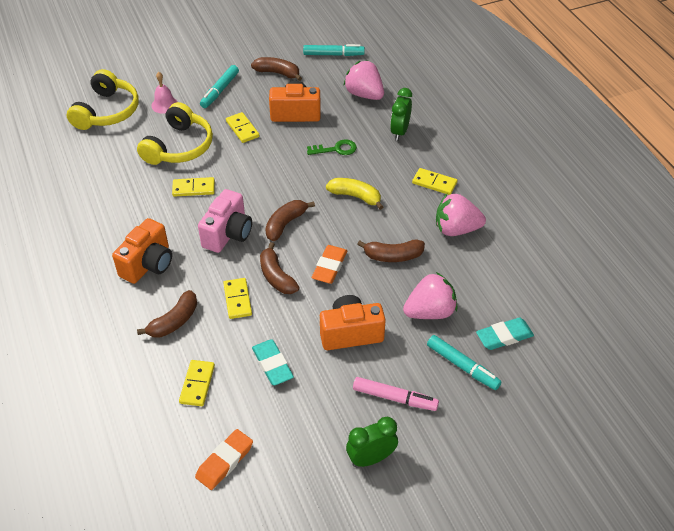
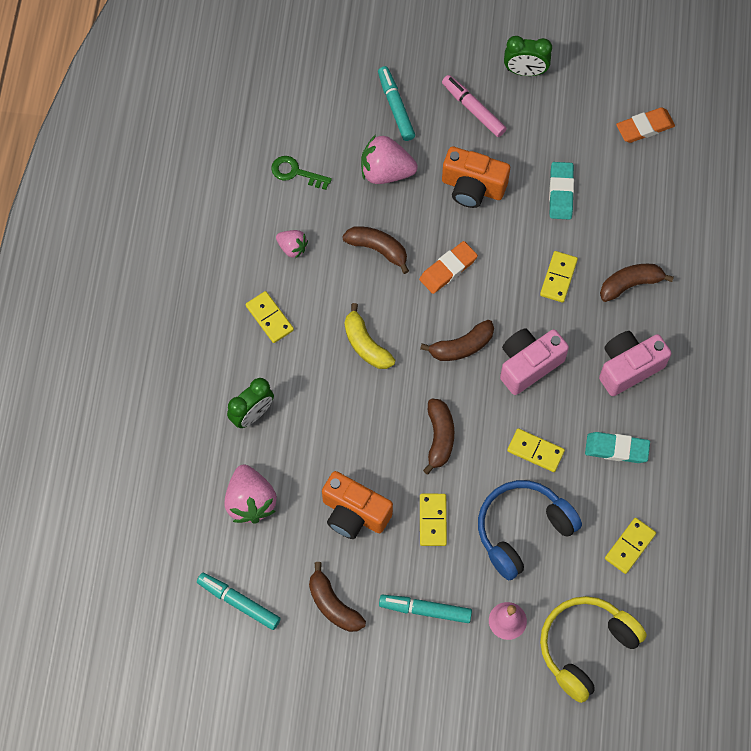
camera: 150 degrees left, 20 degrees up
(148, 264) = (628, 367): orange camera -> pink camera
(179, 147) = (522, 530): yellow headphones -> blue headphones
(197, 384) = (637, 207): yellow domino -> yellow domino (630, 546)
(220, 91) = (425, 610): turquoise marker -> turquoise marker turned 135 degrees counterclockwise
(276, 277) = (506, 284): brown banana -> brown banana (439, 437)
(336, 149) = (343, 426): green key -> green key (295, 172)
(456, 229) = (292, 247): pink strawberry -> pink strawberry, size x0.57
(504, 336) = (338, 114): turquoise eraser -> turquoise eraser (616, 449)

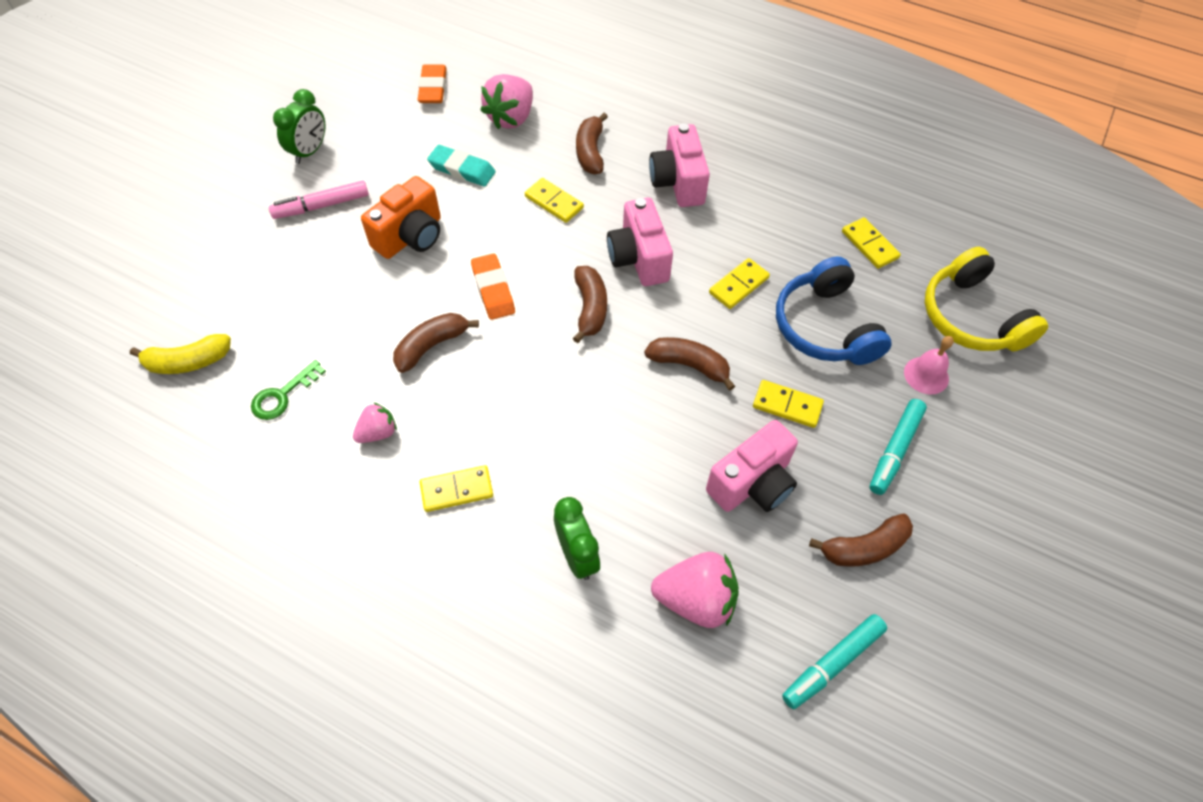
camera: 70 degrees left, 10 degrees down
(354, 513) = (752, 483): orange camera -> pink camera
(366, 345) = (543, 398): yellow banana -> yellow banana (188, 362)
(386, 171) = (341, 306): pink strawberry -> pink strawberry (511, 118)
(396, 107) = (270, 270): turquoise marker -> none
(616, 449) = (761, 220): turquoise eraser -> none

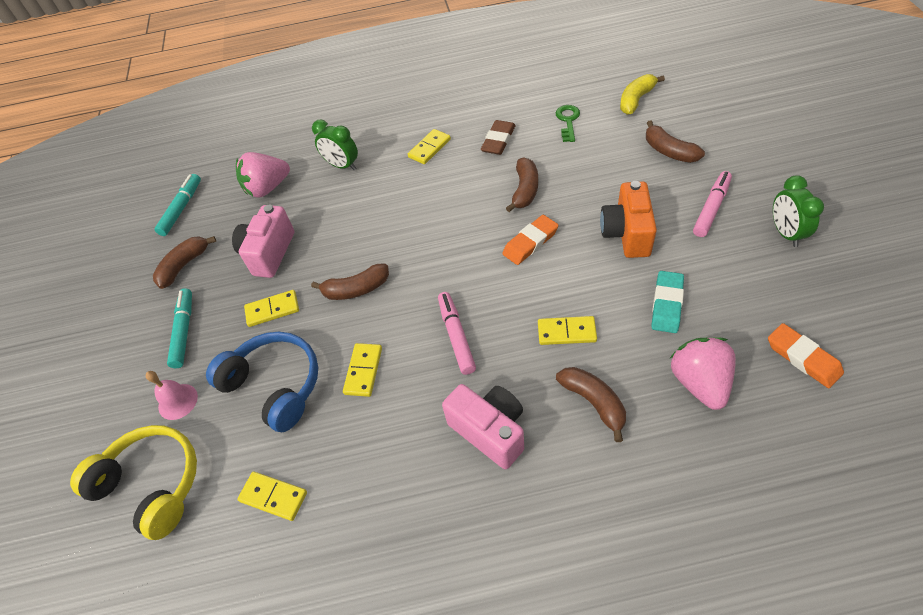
camera: 150 degrees right, 5 degrees down
(378, 432) = (498, 140): pink strawberry -> brown eraser
(462, 169) = (666, 304): turquoise eraser -> turquoise eraser turned 60 degrees counterclockwise
(493, 290) = (530, 242): orange eraser -> orange eraser turned 75 degrees counterclockwise
(590, 308) = (455, 277): brown banana -> brown banana (669, 151)
(638, 258) = (456, 336): pink camera -> pink marker

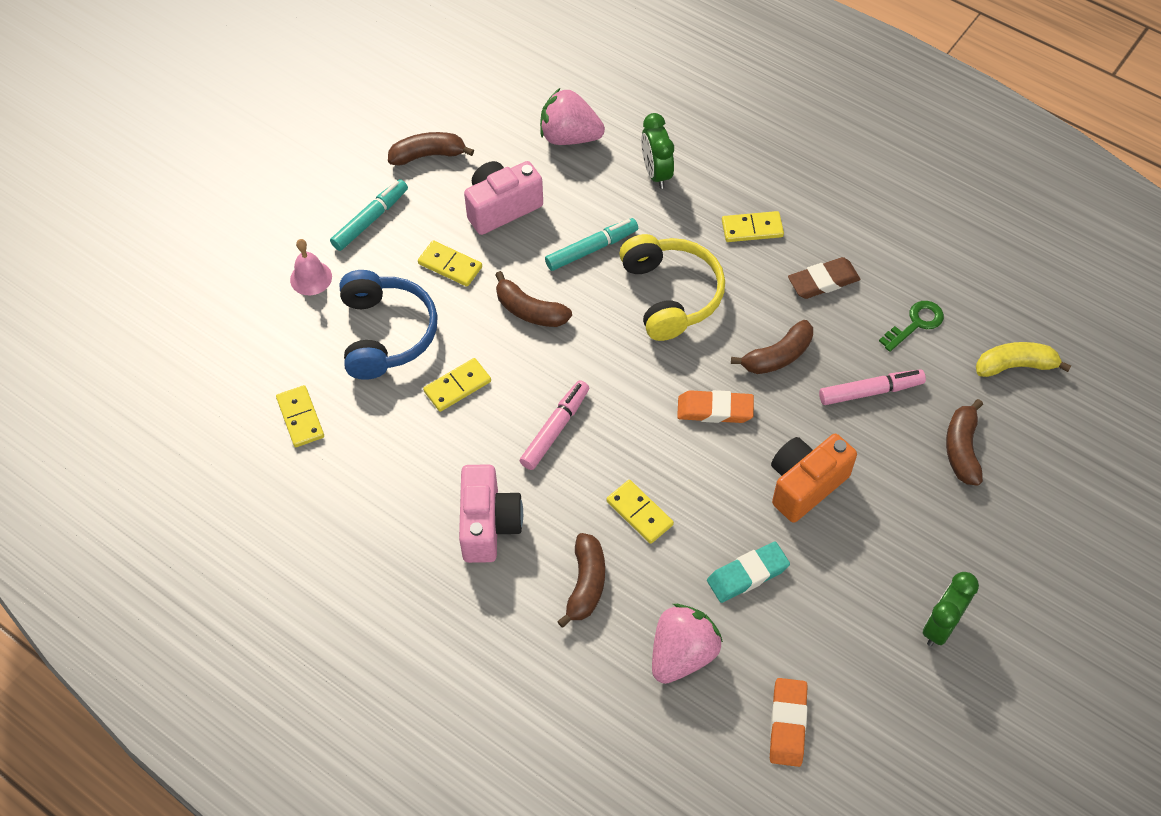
camera: 40 degrees right, 5 degrees up
(152, 484) = (237, 327): yellow headphones -> yellow headphones (671, 294)
(182, 208) = (481, 91): turquoise marker -> turquoise marker (592, 249)
(711, 208) = (912, 539): pink marker -> pink marker (870, 391)

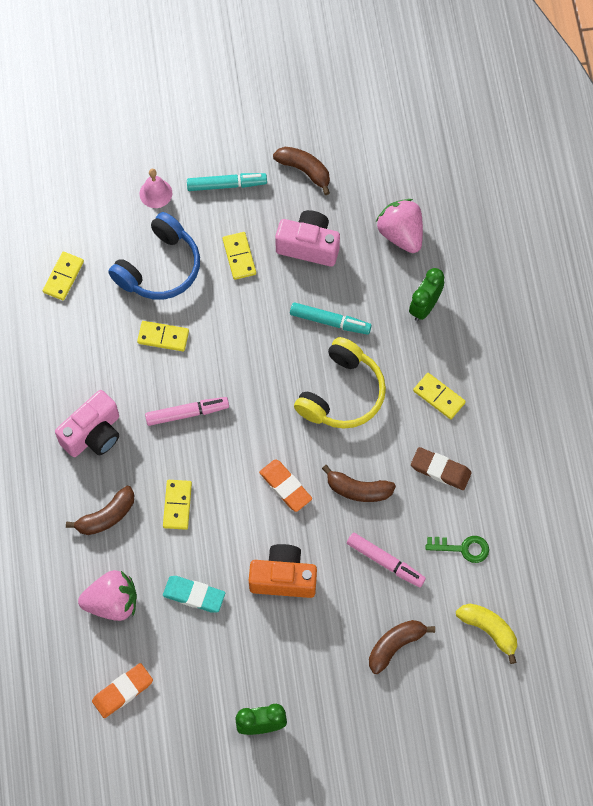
camera: 45 degrees right, 10 degrees up
(530, 311) = (252, 328): brown banana -> none

